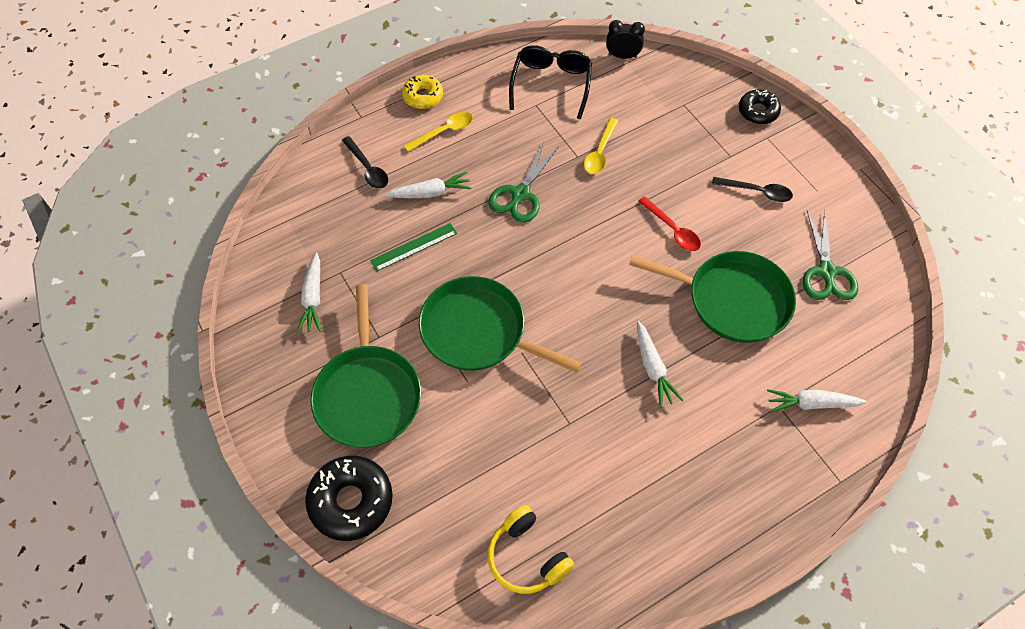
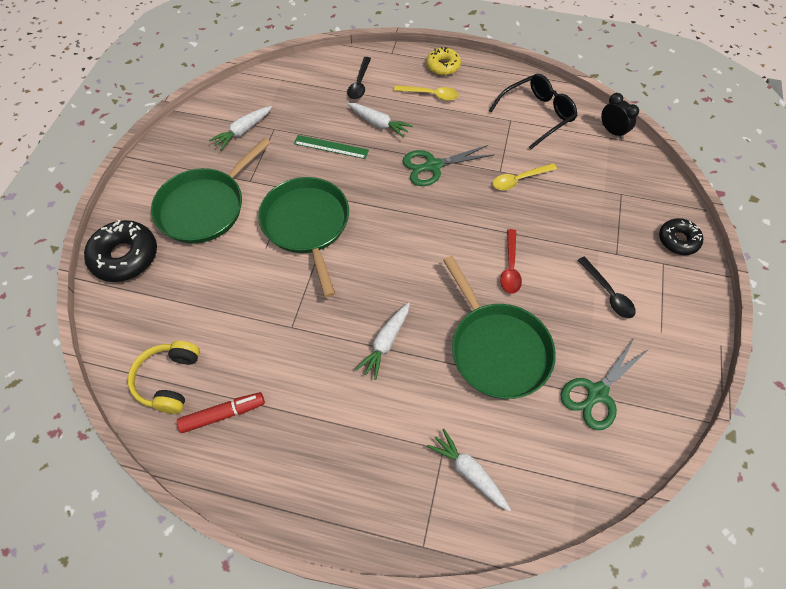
camera: 45 degrees right, 0 degrees up
(602, 538) = (223, 414): none -> red marker

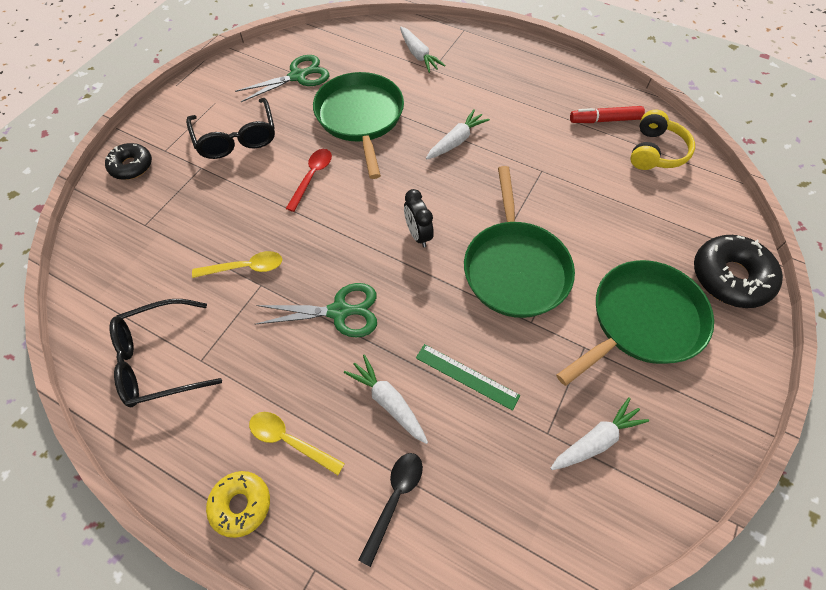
camera: 165 degrees left, 0 degrees up
(608, 293) = (236, 137): black spoon -> black glasses
(612, 131) = (84, 307): black clock -> black clock (418, 235)

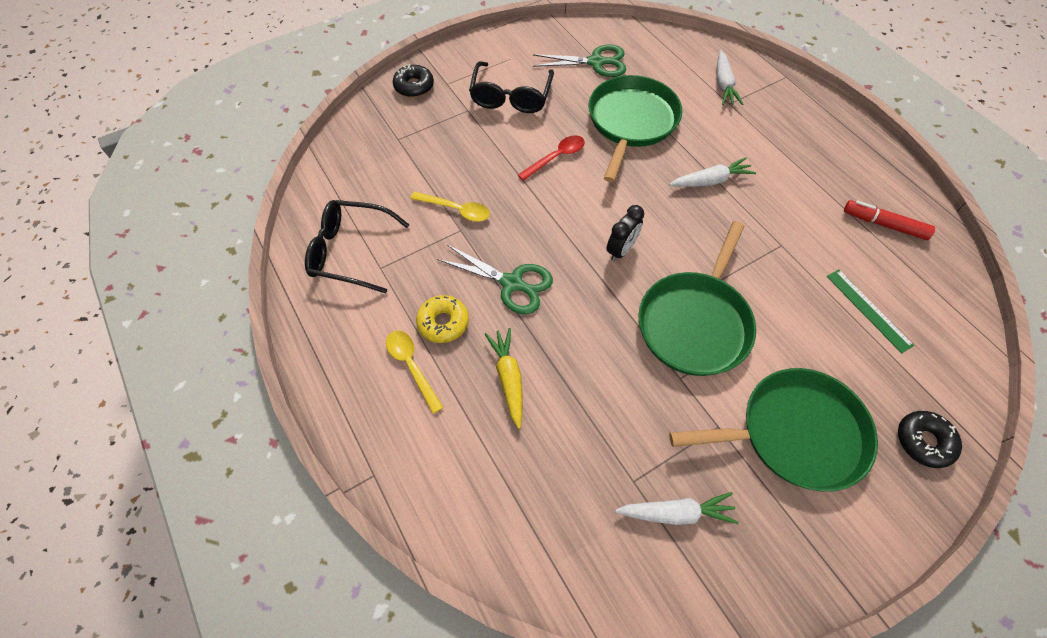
camera: 30 degrees right, 0 degrees up
(241, 504) = (348, 394): yellow donut -> yellow donut (443, 323)
(388, 402) = (508, 378): white carrot -> yellow carrot
(394, 499) = (467, 459): black spoon -> none
(418, 235) = (621, 250): black clock -> black clock turned 150 degrees counterclockwise
(467, 376) = (590, 393): green ruler -> green ruler (868, 310)
(655, 152) = (922, 280): yellow headphones -> none
(730, 277) = (923, 441): black donut -> black donut, size x0.62

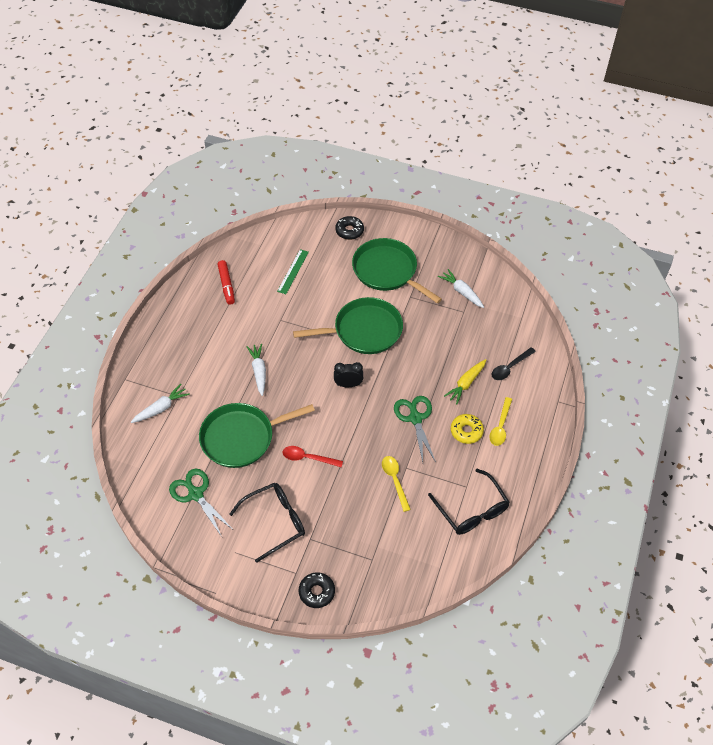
camera: 130 degrees left, 5 degrees down
(482, 459) = (510, 367): none -> black spoon
(711, 181) = (259, 371): white carrot -> white carrot turned 45 degrees clockwise

